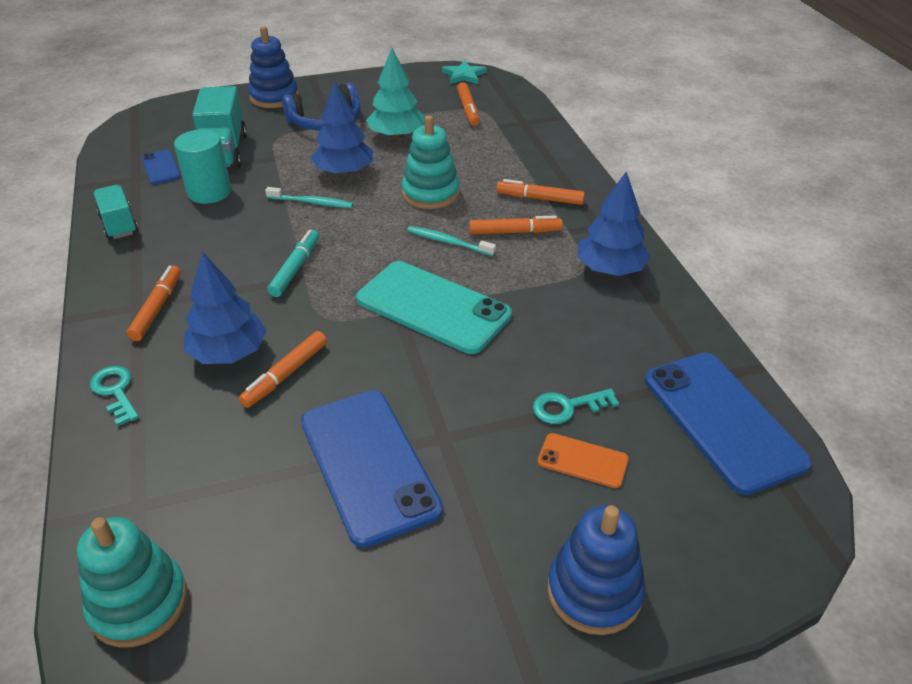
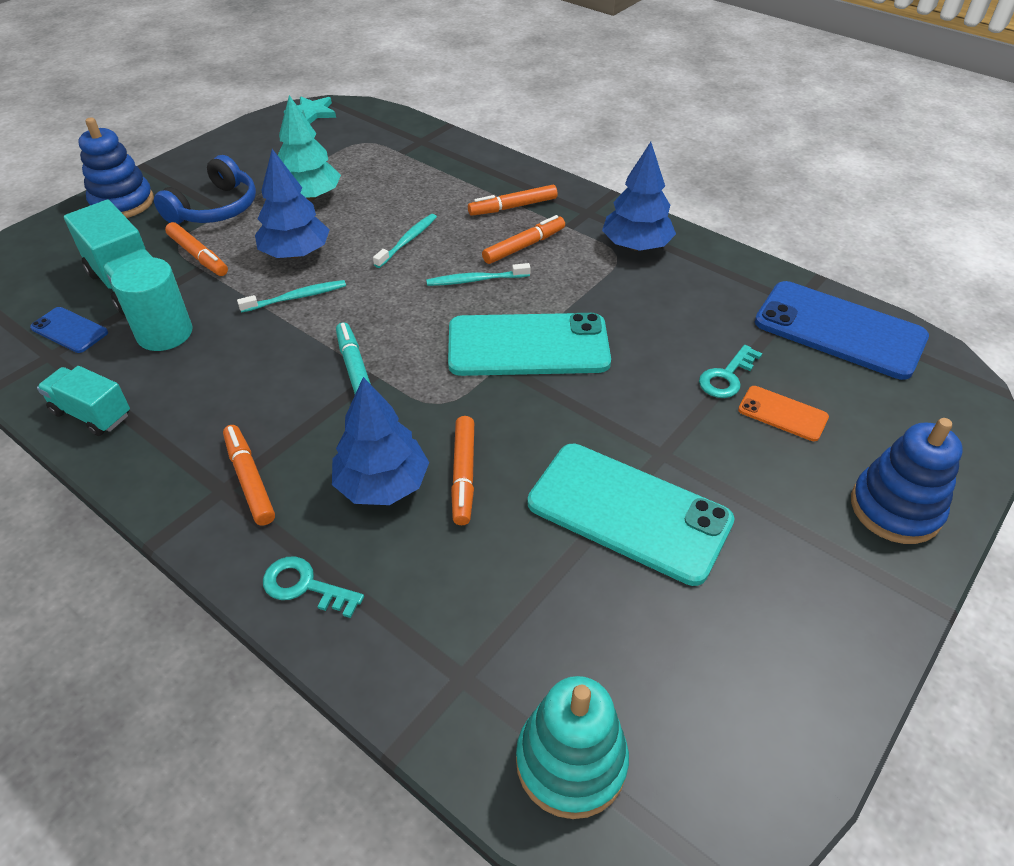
camera: 35 degrees left, 5 degrees up
(368, 465) = (629, 512): blue phone -> turquoise phone
(430, 193) = (408, 241): turquoise stacking toy -> turquoise toothbrush
(468, 109) = (353, 145): orange marker -> orange marker (198, 255)
(582, 460) = (782, 413): orange phone -> orange phone turned 45 degrees clockwise

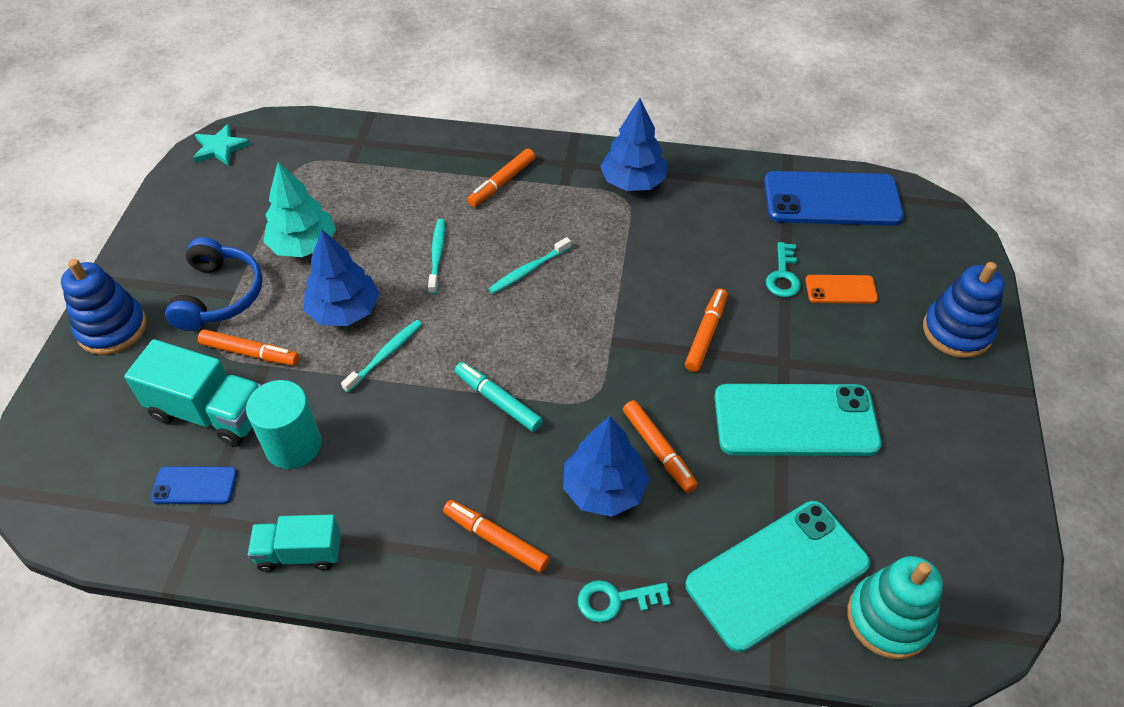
camera: 30 degrees left, 5 degrees up
(523, 246) = (542, 220): orange marker -> orange marker (705, 335)
(528, 346) = (619, 314): turquoise phone -> turquoise phone (777, 574)

